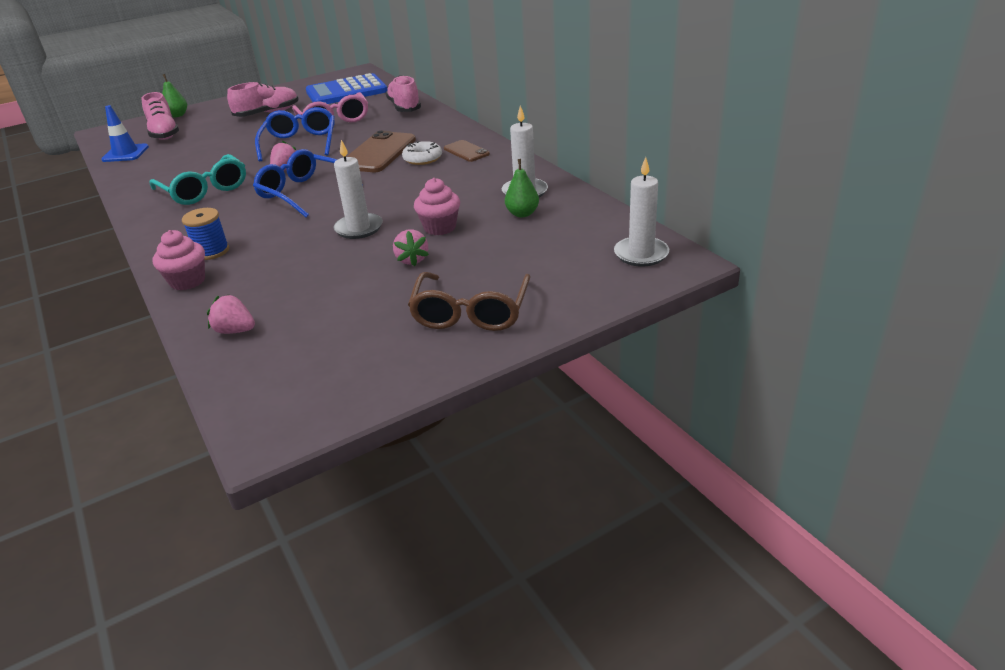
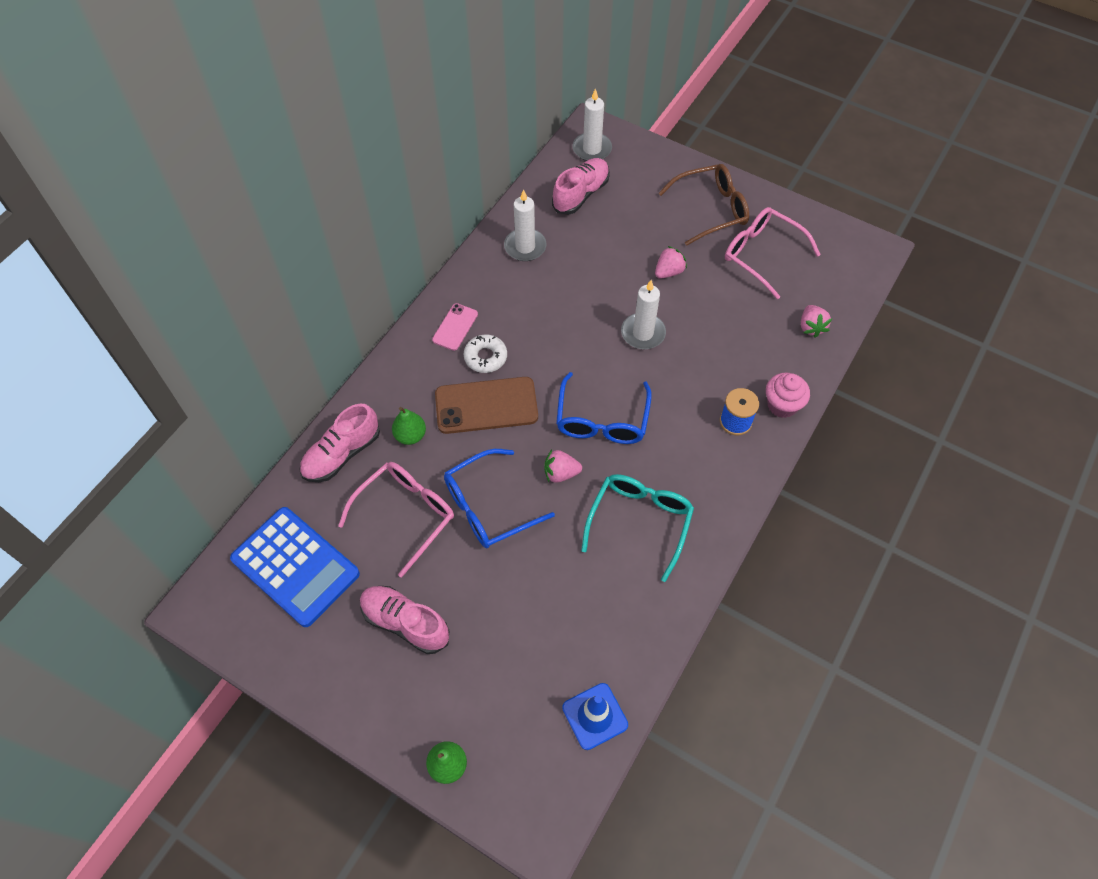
camera: 120 degrees left, 25 degrees up
(164, 133) = (516, 722): pink shoe -> pink shoe (581, 194)
(366, 329) = (762, 255): none -> pink glasses
(440, 227) = (613, 277): pink cupcake -> none
(466, 151) = (455, 327): brown phone -> pink phone
(522, 214) = (565, 234): green pear -> green pear (410, 435)

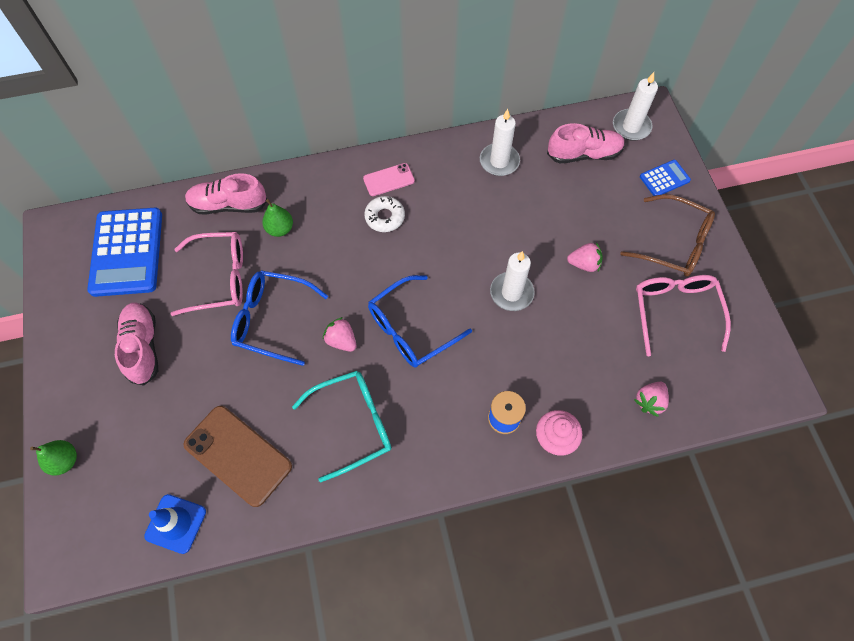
camera: 45 degrees right, 5 degrees up
(486, 406) = (347, 251): brown phone -> brown phone (238, 455)
(655, 169) = (664, 178): none -> blue calculator

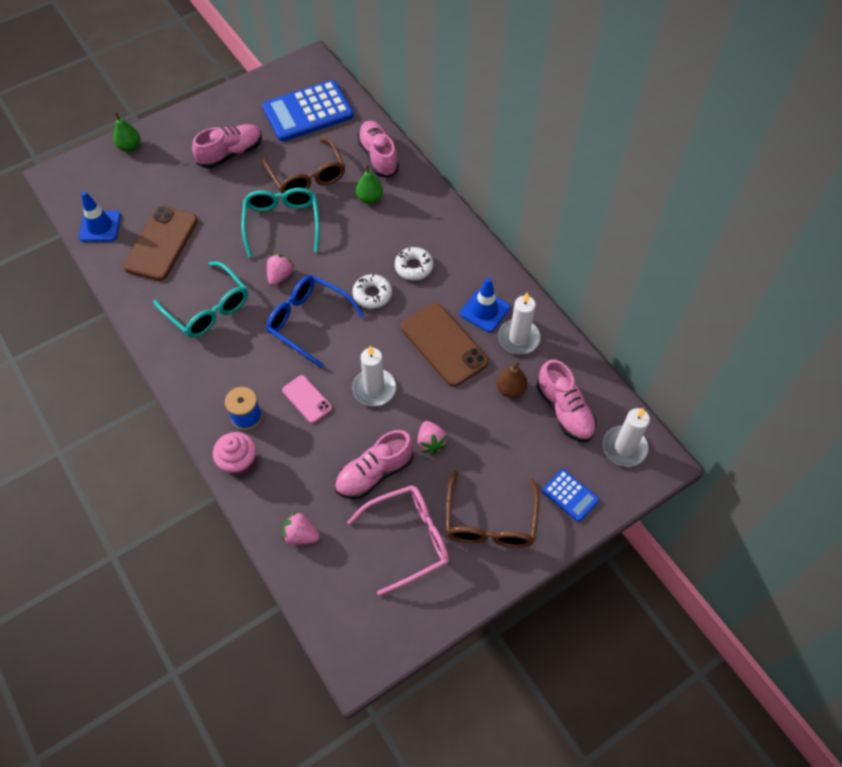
camera: 70 degrees right, 5 degrees down
(220, 278) = (307, 176): pink glasses -> brown glasses
(272, 320) = (282, 223): blue glasses -> turquoise glasses
(388, 180) = (455, 257): pink phone -> pink phone (307, 399)
(402, 262) = (372, 295): none -> white donut
(459, 176) = (485, 310): none -> blue traffic cone
(483, 220) = (444, 344): none -> brown phone
(549, 185) = (510, 389): none -> brown pear
(602, 319) = (374, 473): none -> pink shoe

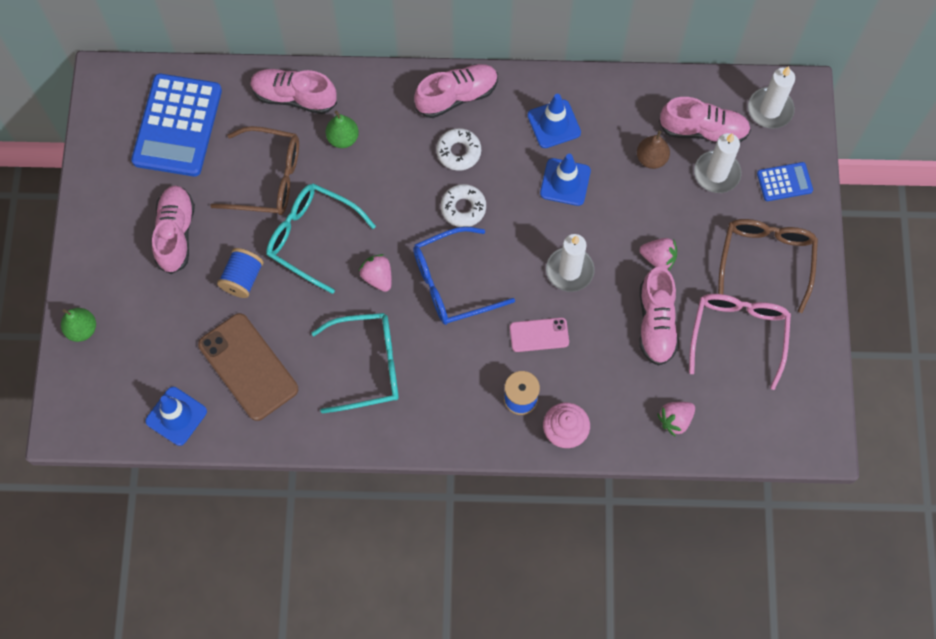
camera: 55 degrees left, 10 degrees up
(224, 204) = (243, 278): none -> blue spool
(444, 344) = (565, 182): brown phone -> blue traffic cone
(456, 241) = (457, 96): none -> pink shoe
(490, 521) = (766, 260): brown glasses -> brown glasses turned 120 degrees counterclockwise
(518, 338) = (604, 116): white candle -> white candle (717, 173)

